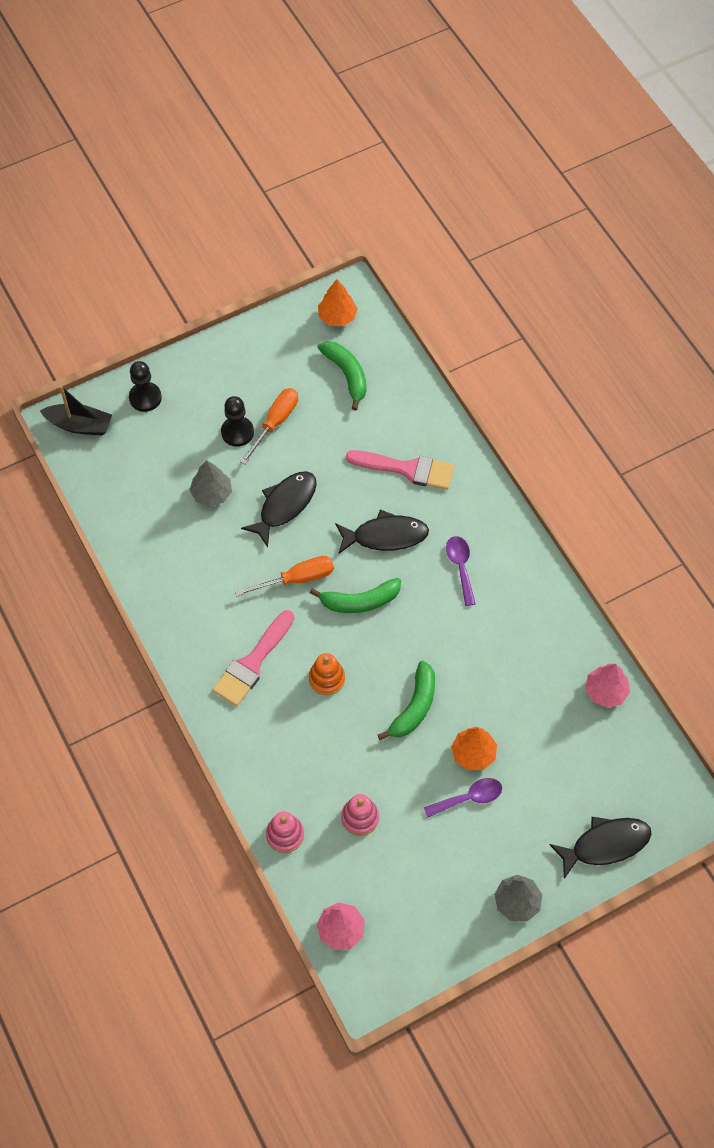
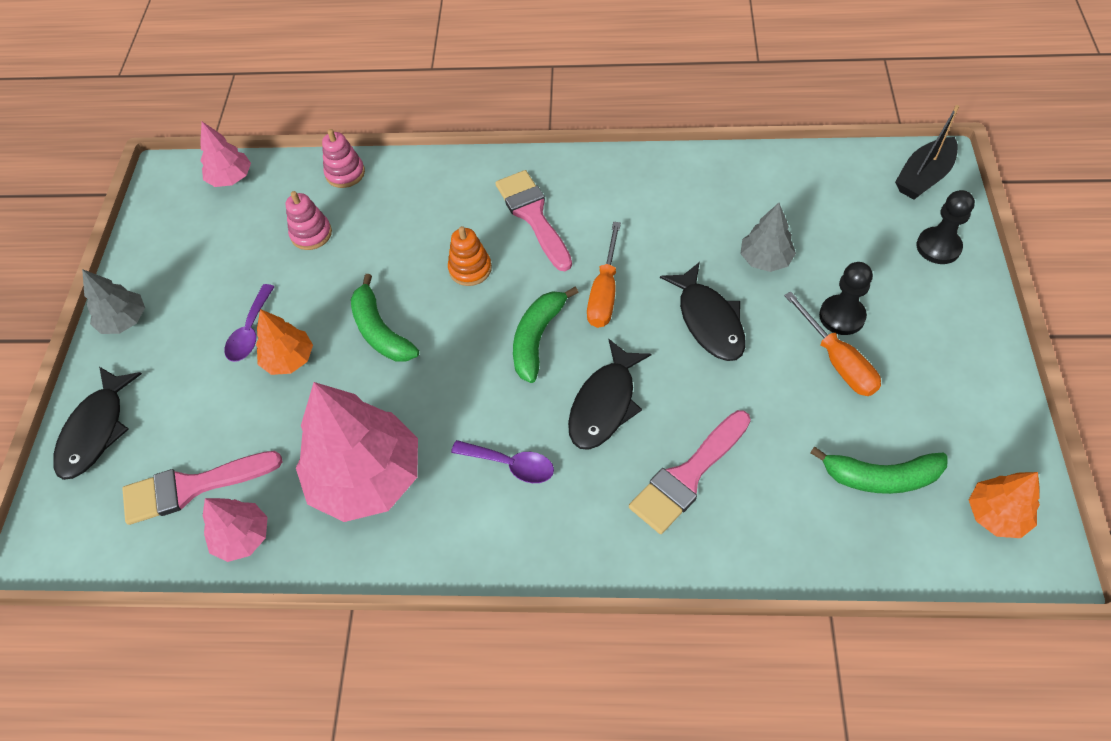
camera: 125 degrees right, 5 degrees down
(522, 645) = (366, 477): none -> pink tree
(598, 747) = (192, 487): none -> pink brush

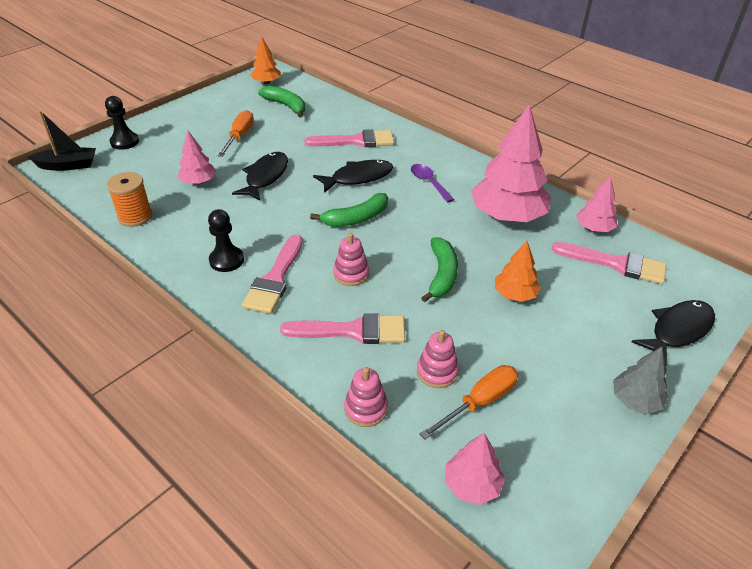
camera: 145 degrees left, 15 degrees down
(250, 332) = (532, 328): purple spoon -> none
(412, 219) = (353, 331): none -> pink brush
(470, 269) = (351, 274): orange stacking toy -> pink stacking toy
(605, 292) = (294, 216): orange screwdriver -> orange screwdriver (479, 402)
(751, 179) = (135, 216): none -> orange spool
(765, 259) = (198, 182): grey tree -> pink tree
(842, 316) = (209, 146): black pawn -> black pawn (226, 260)

